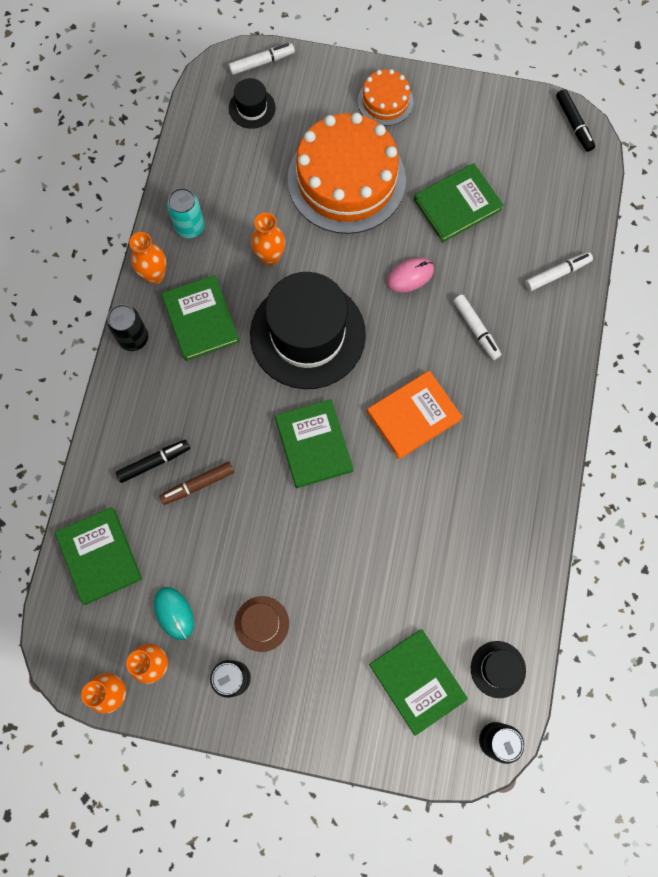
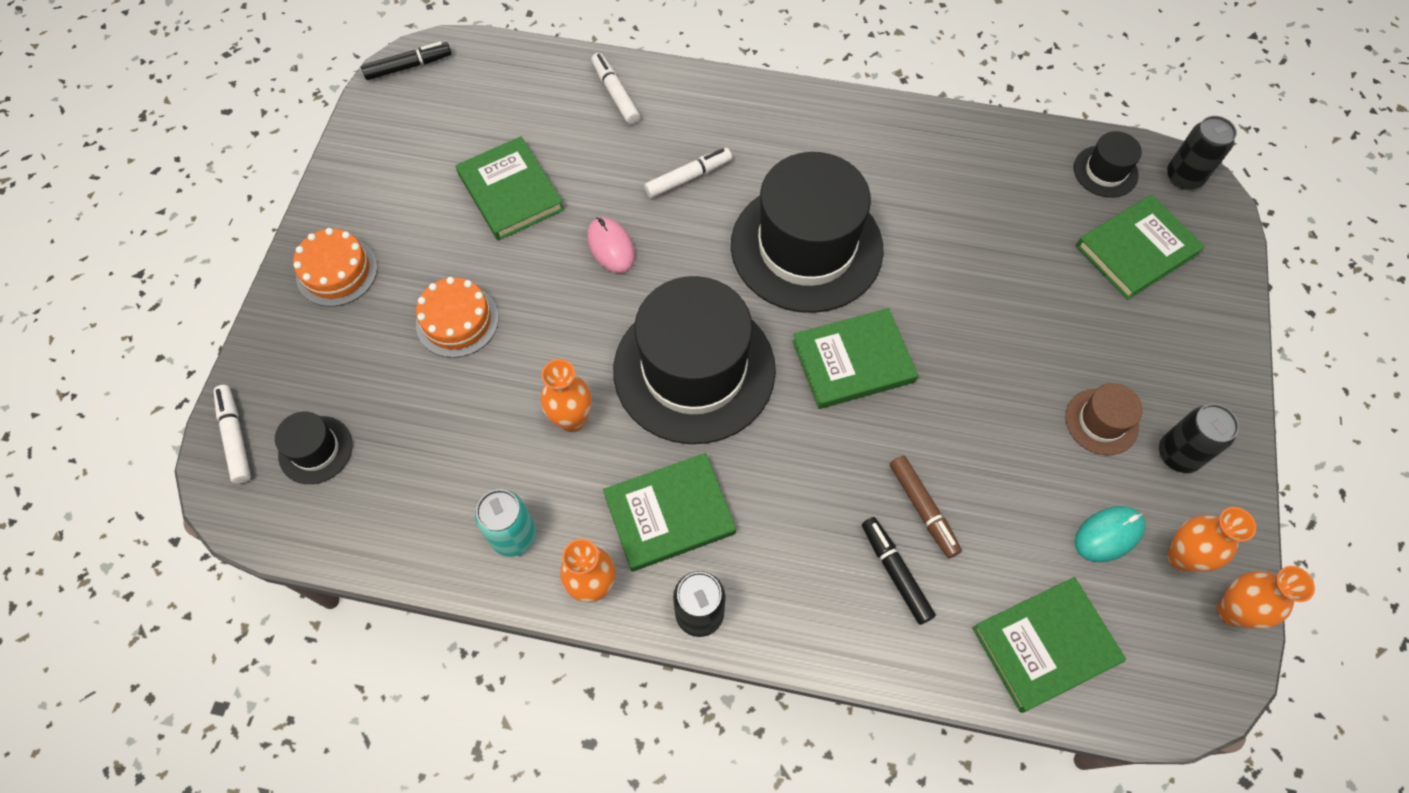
camera: 90 degrees left, 10 degrees down
(346, 180) = (457, 321): orange cake -> orange cake, size x0.48
(413, 416) = (806, 247): orange book -> black hat

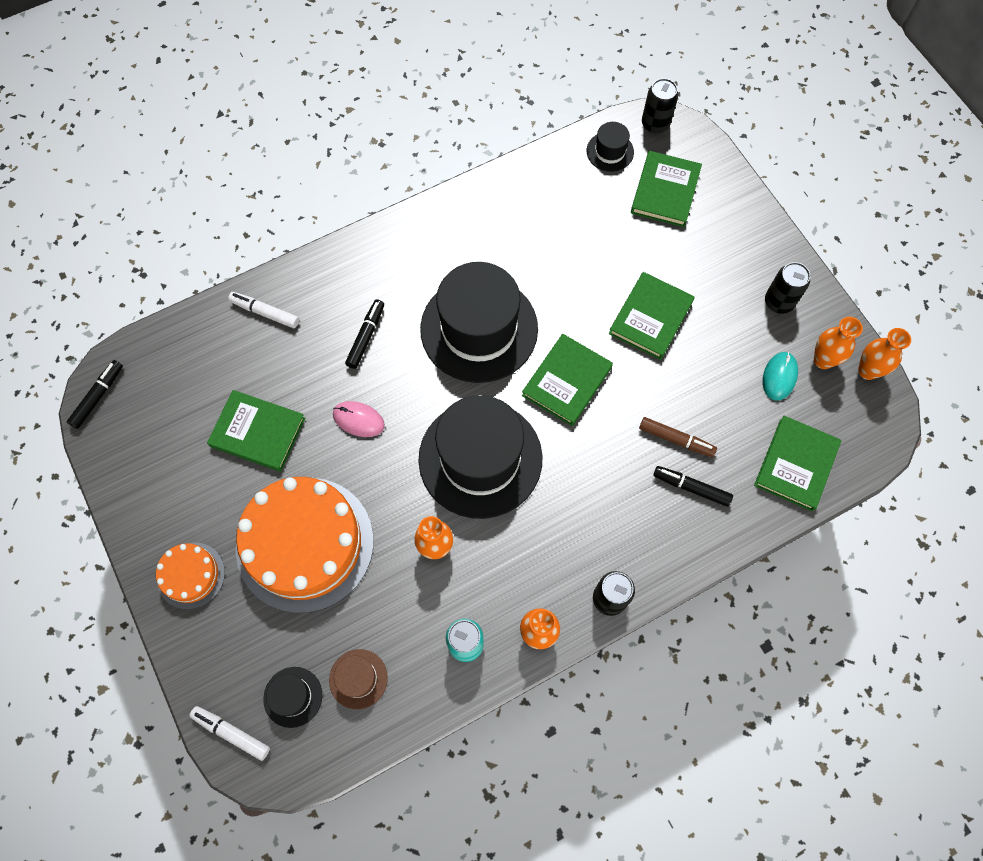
camera: 40 degrees left, 5 degrees up
(457, 321) = (305, 544): orange cake -> orange cake, size x2.07
(669, 513) = (543, 556): green book -> green book (650, 317)
(688, 177) = (366, 336): white marker -> black marker
(1101, 422) = (726, 313): brown hat -> brown hat (358, 679)

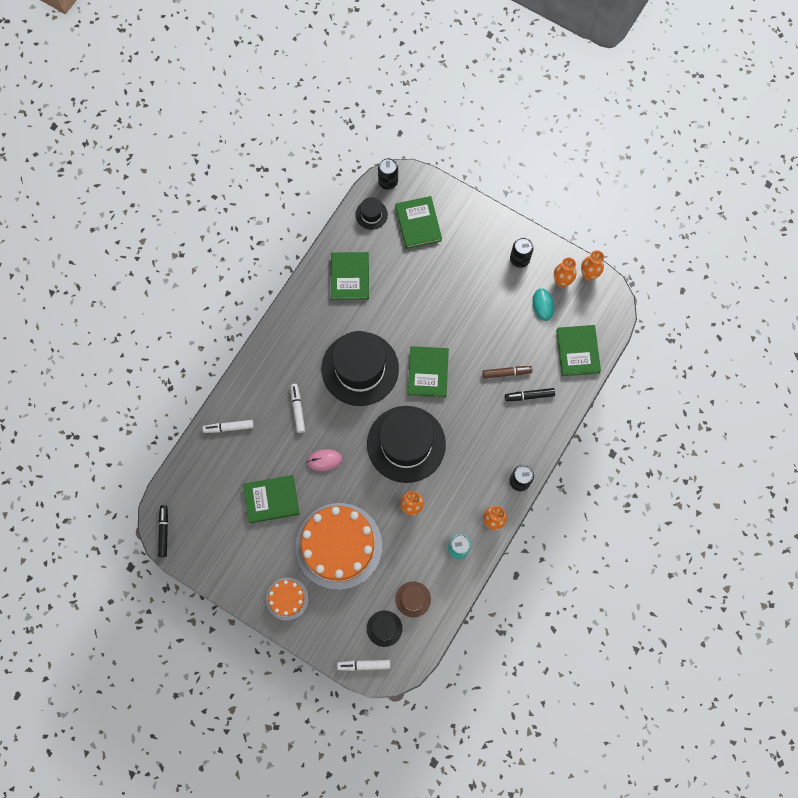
camera: 30 degrees left, 5 degrees up
(366, 336) = (297, 409): black marker -> white marker
(650, 317) = (453, 308): green book -> green book (350, 277)

